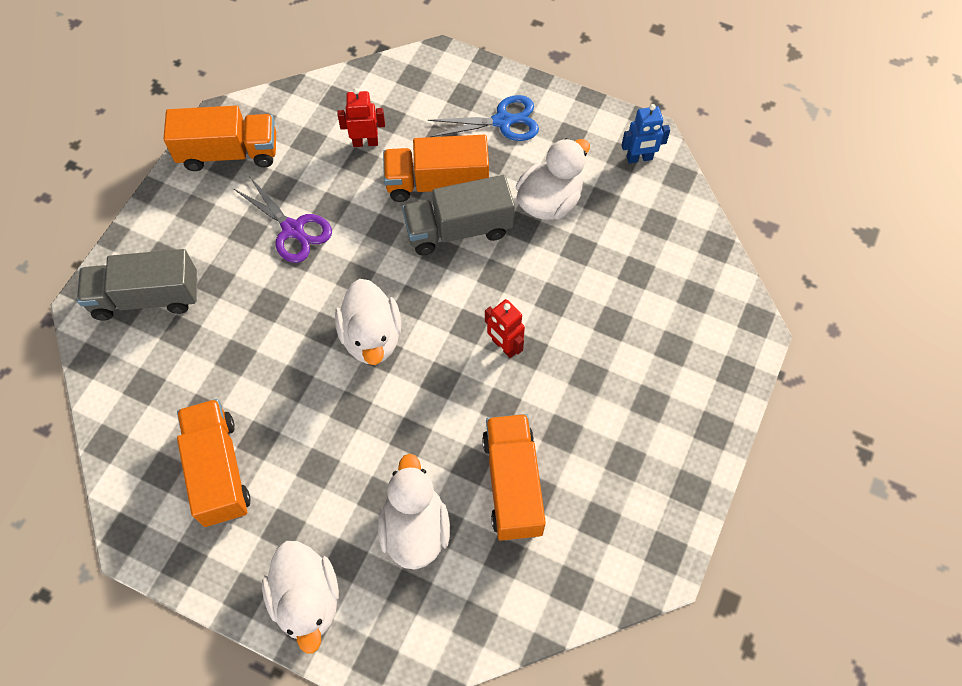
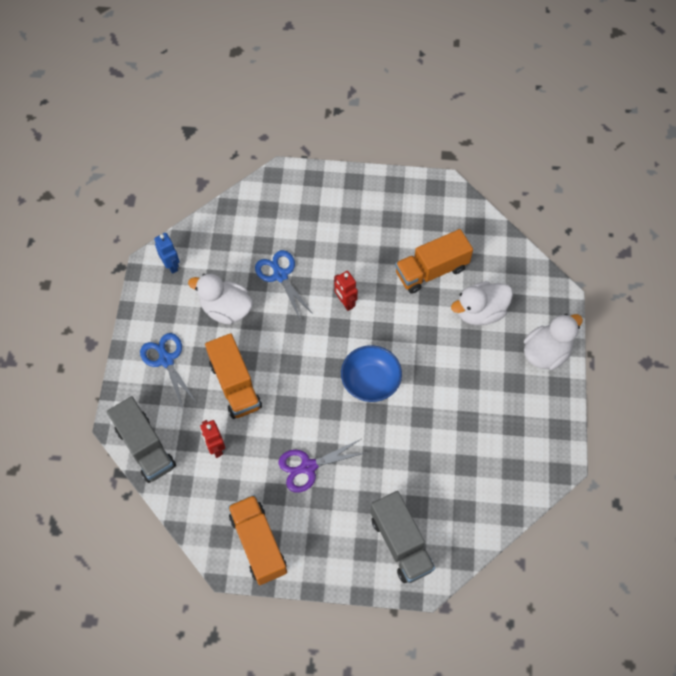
camera: 110 degrees left, 0 degrees up
(218, 470) = (497, 435): orange truck -> none
(293, 229) = (308, 467): purple scissors -> purple scissors turned 135 degrees counterclockwise
(372, 337) = (370, 382): white duck -> blue bowl
(459, 230) = (269, 358): grey truck -> grey truck (145, 447)
(504, 346) = (345, 302): red robot -> red robot turned 120 degrees clockwise
(578, 279) = (280, 275): none -> blue scissors

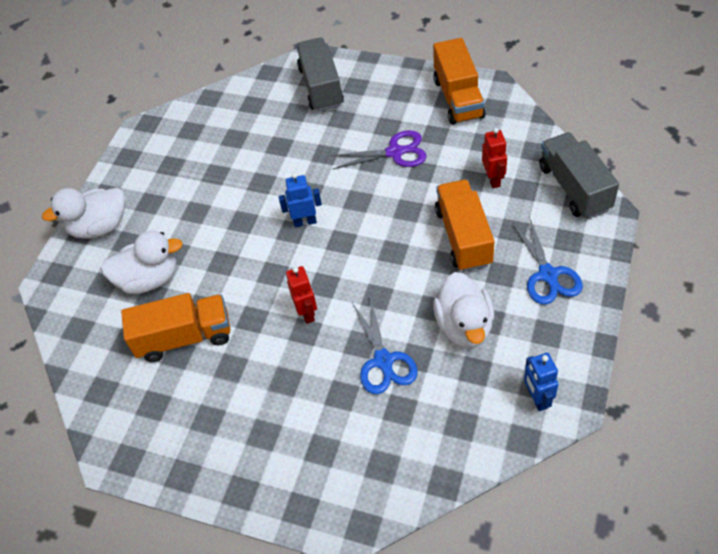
camera: 160 degrees left, 10 degrees down
(226, 309) = (464, 326): white duck -> white duck turned 45 degrees clockwise
(370, 382) = (305, 222): blue bowl -> blue robot

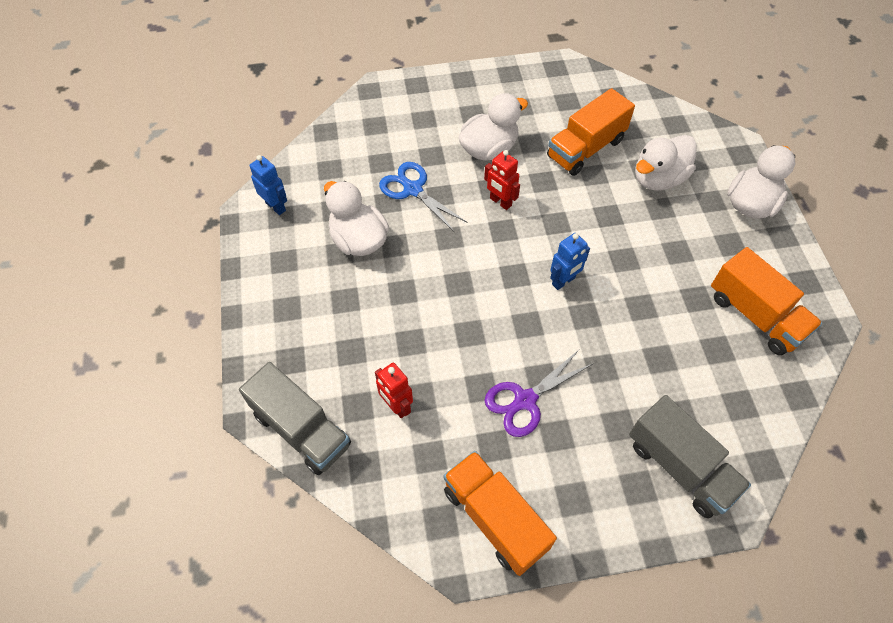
camera: 145 degrees right, 5 degrees up
(278, 377) = (489, 149): none -> white duck
(463, 237) = (398, 324): orange truck -> orange truck (755, 315)
(548, 275) = (300, 315): blue scissors -> none

